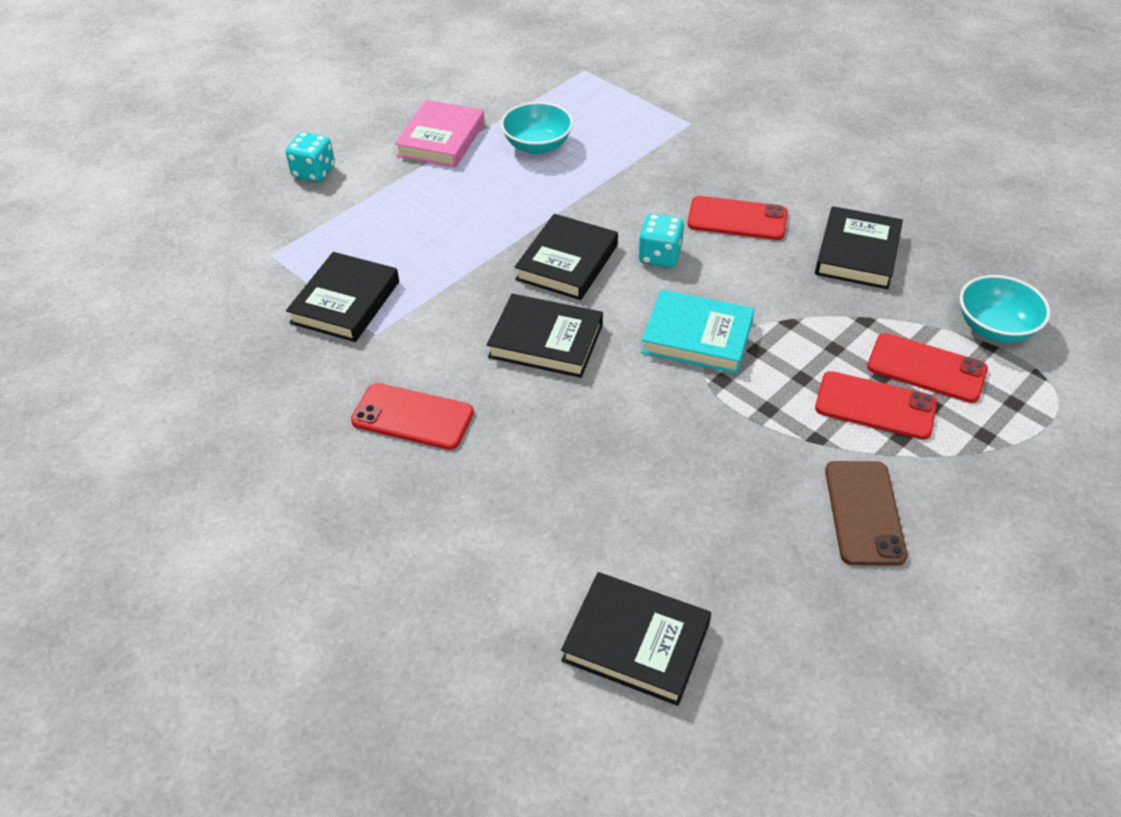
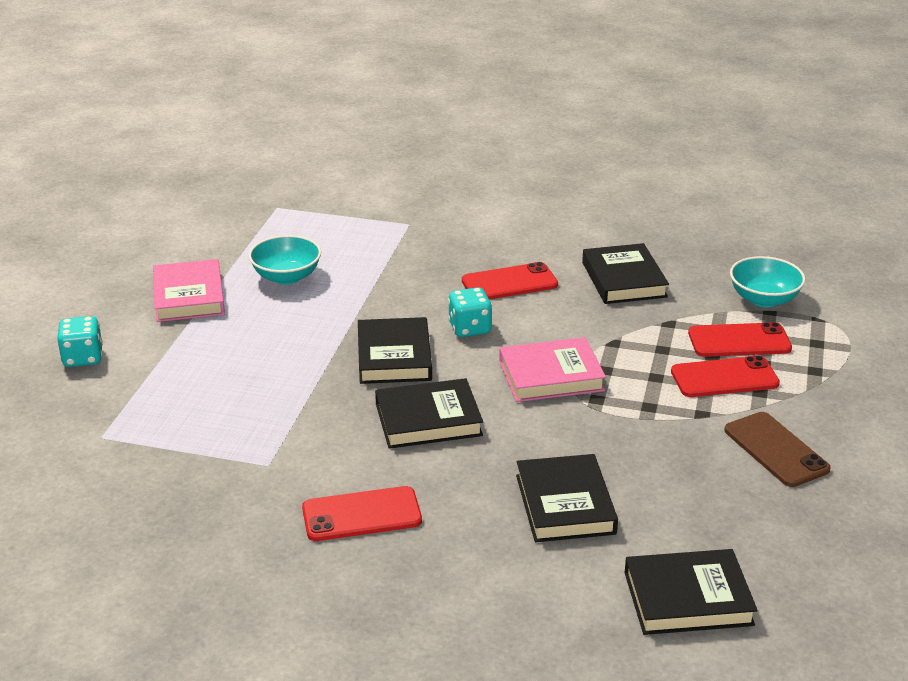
camera: 30 degrees left, 15 degrees down
(345, 302) = (215, 450): black book -> black book (565, 504)
(697, 337) = (551, 376): turquoise book -> pink book

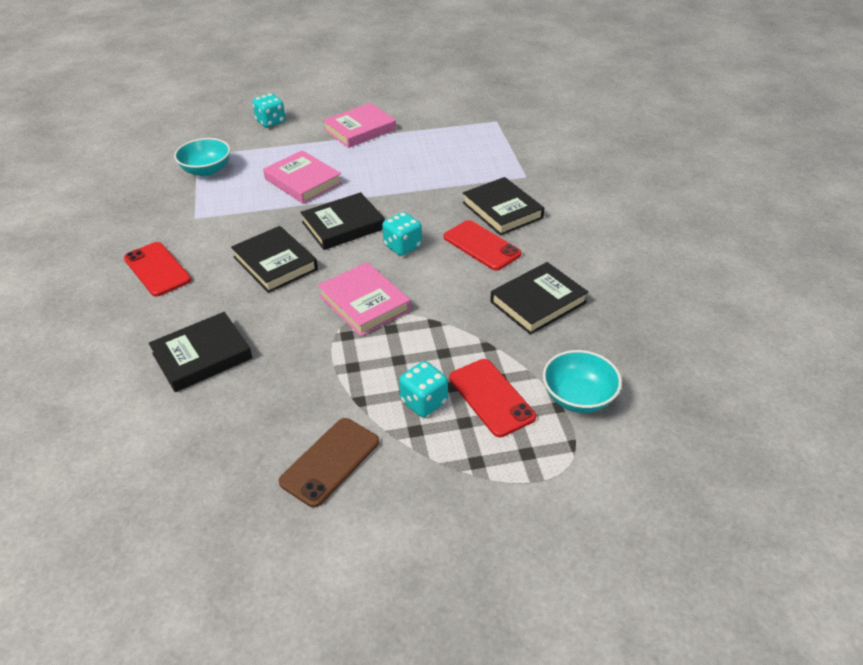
camera: 65 degrees right, 10 degrees up
(267, 364) = (303, 181): none -> pink book
(286, 277) = (411, 154): turquoise bowl -> turquoise bowl (206, 170)
(688, 598) = (108, 452): black book -> black book (502, 210)
(724, 378) = (424, 402): red phone -> turquoise dice

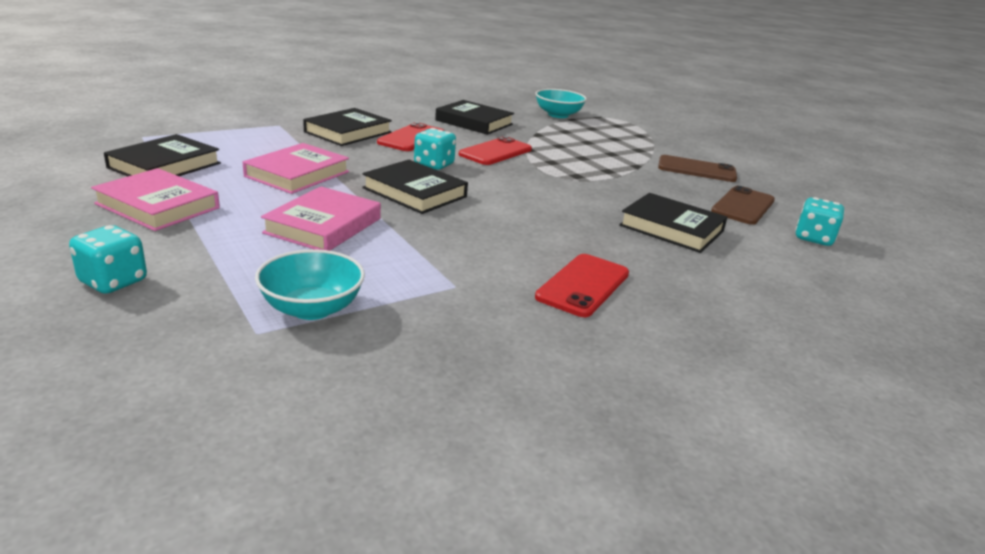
camera: 115 degrees left, 15 degrees down
(213, 446) = (743, 206): none -> brown phone
(275, 263) = (509, 217): black book -> black book (165, 165)
(364, 303) = (530, 173): pink book -> pink book (297, 174)
(424, 402) = (612, 149): turquoise dice -> turquoise dice (813, 238)
(491, 397) = (585, 133): red phone -> red phone (495, 152)

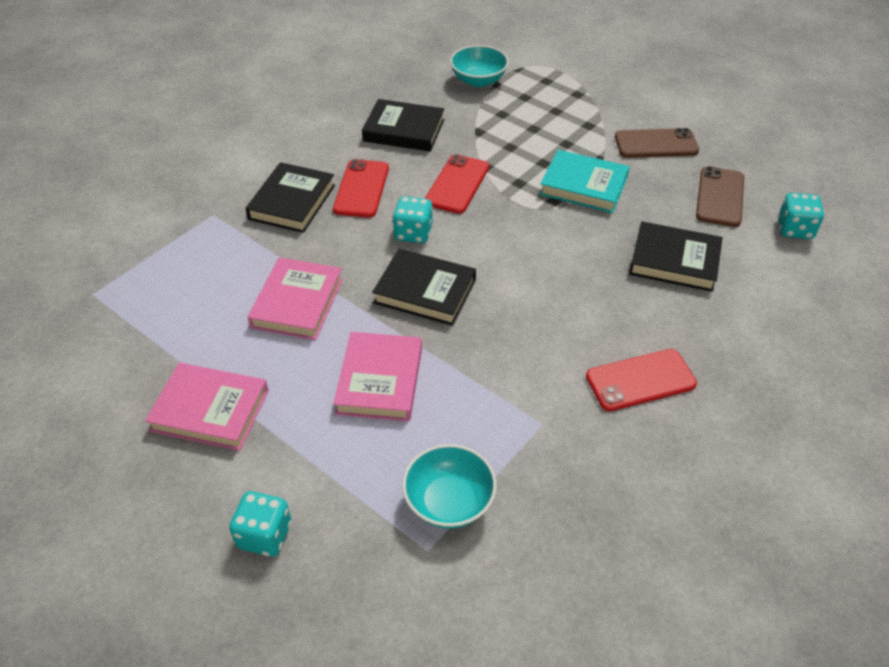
camera: 15 degrees left, 20 degrees up
(165, 165) = (160, 339): black book -> none
(583, 285) = (640, 380): red phone -> red phone turned 60 degrees clockwise
(610, 175) = (583, 186): none -> turquoise book

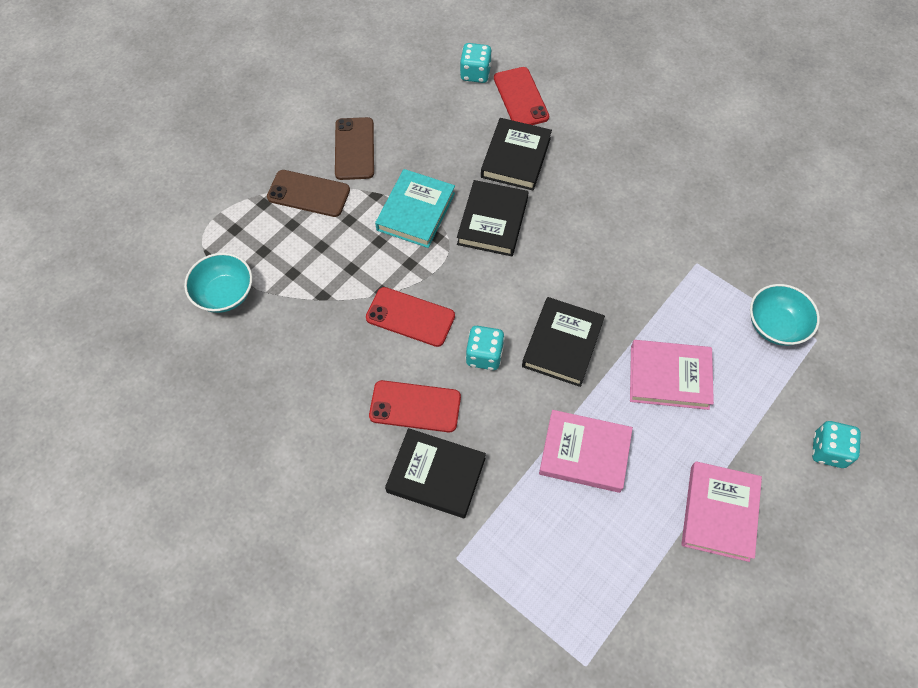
camera: 90 degrees left, 15 degrees up
(404, 130) = (314, 368): black book -> black book (492, 221)
(640, 380) = (647, 196): red phone -> red phone (520, 98)
(720, 197) = (433, 114): brown phone -> brown phone (308, 193)

